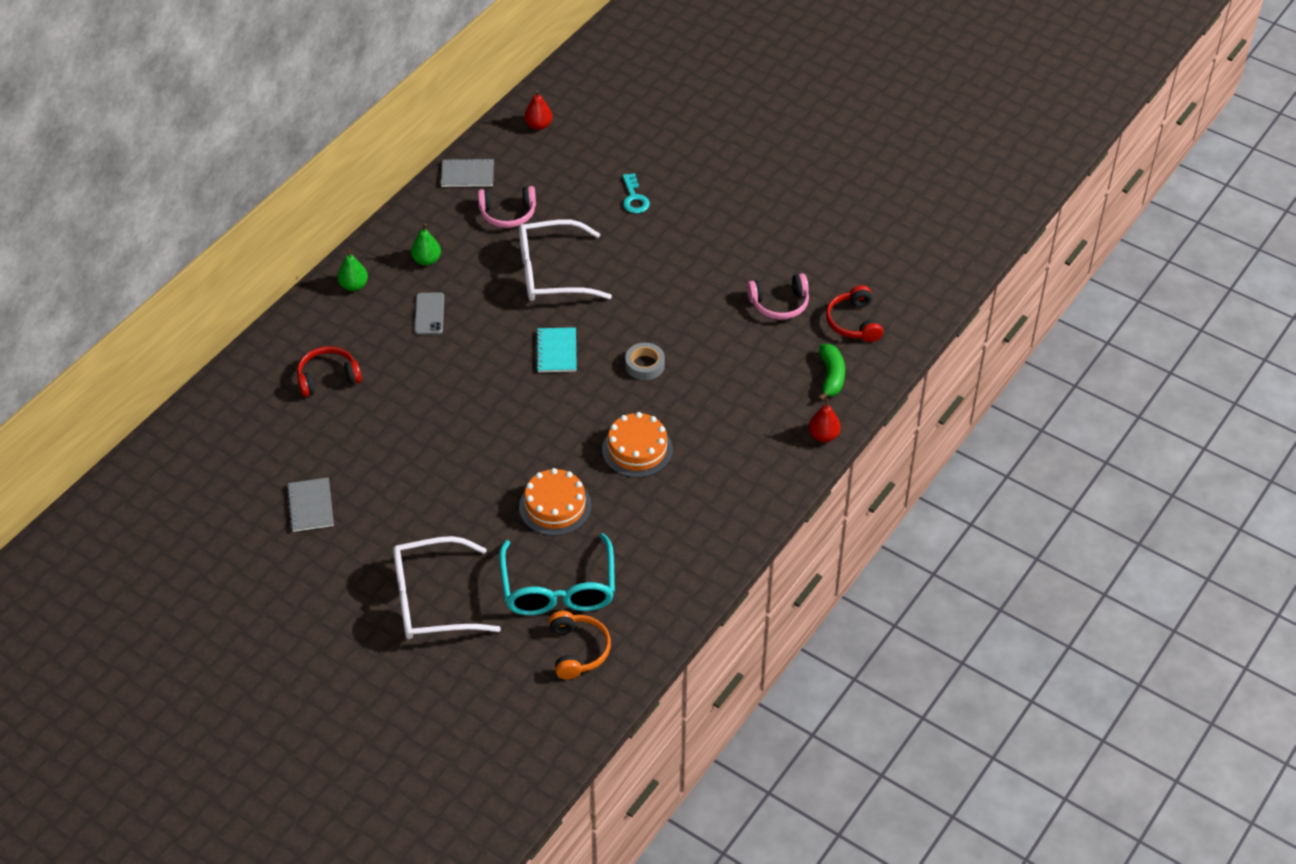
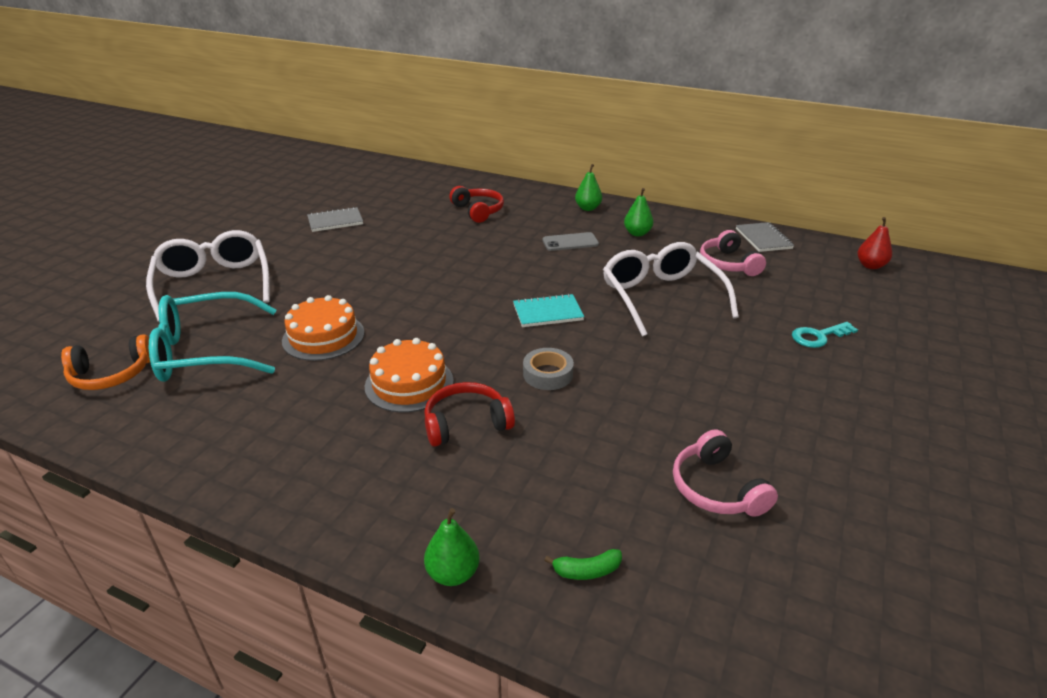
camera: 80 degrees right, 15 degrees down
(823, 435) = (453, 573): red pear -> green pear
(831, 376) = (587, 571): green banana -> green banana, size x0.62
(854, 322) = (726, 592): red headphones -> red headphones (466, 423)

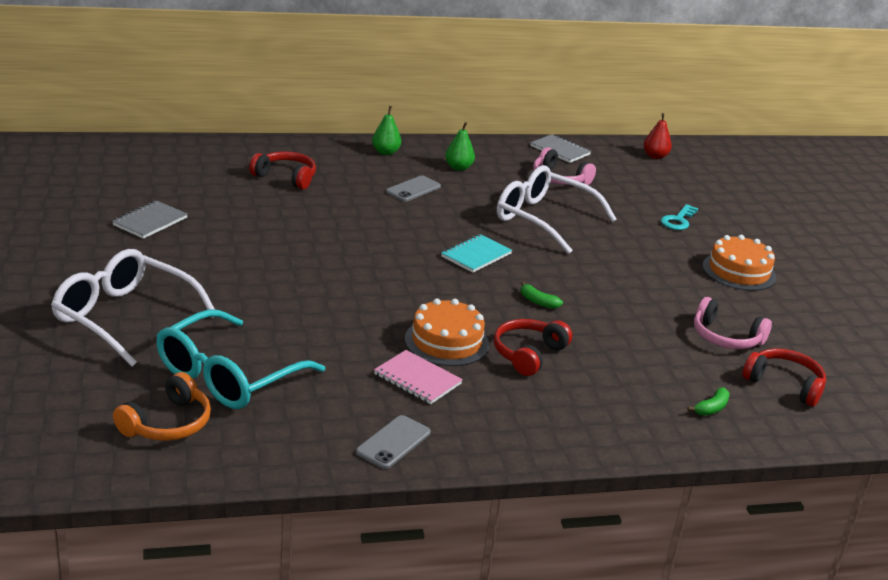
camera: 40 degrees left, 5 degrees down
(228, 461) = (393, 442): none -> grey phone
(323, 336) = (318, 330): orange cake -> orange cake (739, 271)
(334, 409) = (417, 379): none -> pink notebook
(453, 573) = (643, 441): green pear -> none
(548, 374) = (538, 302): grey tape -> green banana
(726, 582) = (784, 384): none -> red headphones

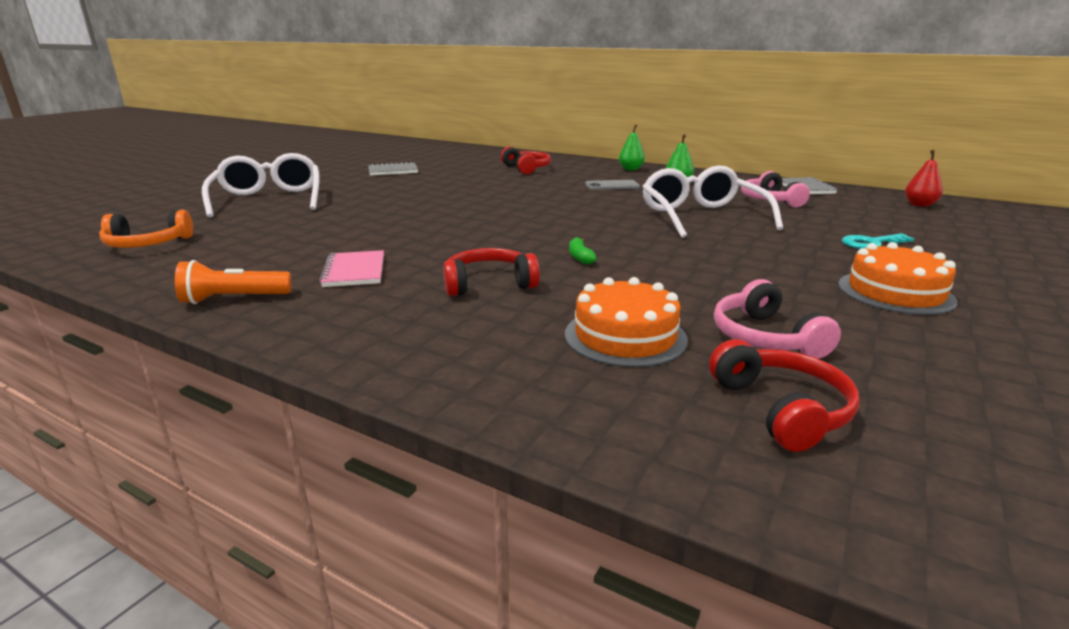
camera: 45 degrees right, 5 degrees down
(229, 375) = (245, 234): turquoise glasses -> none
(393, 442) = (233, 299): grey phone -> orange flashlight
(446, 342) = (436, 258): orange cake -> orange cake (625, 336)
(476, 255) = (585, 222): turquoise notebook -> none
(711, 408) = (609, 391): green banana -> none

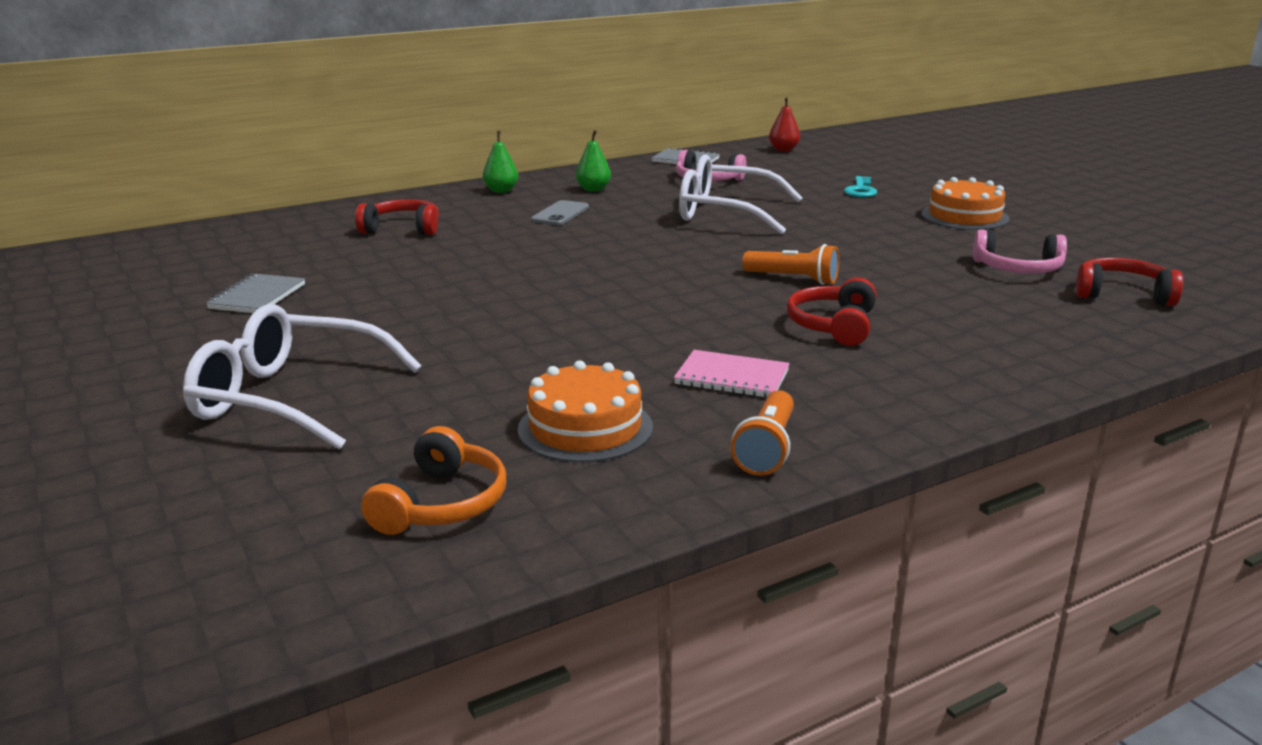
camera: 60 degrees left, 0 degrees up
(580, 257) = (793, 279): green banana -> orange flashlight
(625, 336) = (990, 305): orange cake -> orange cake (585, 428)

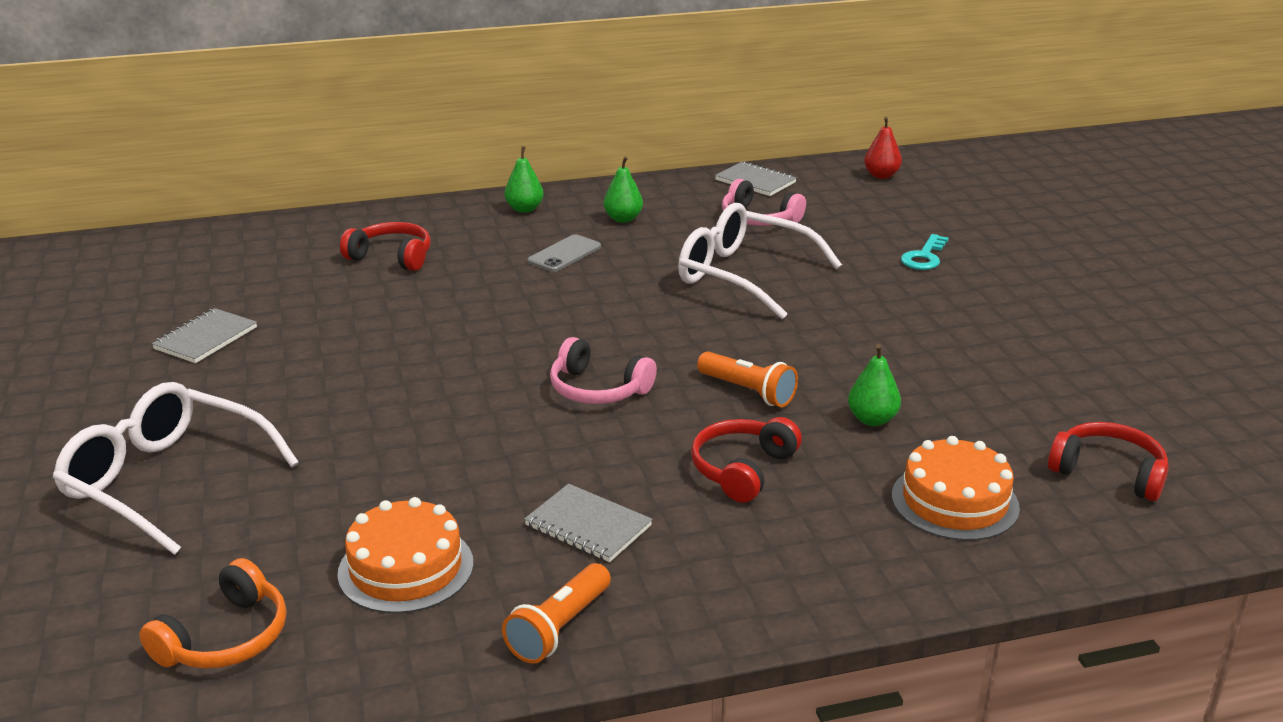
camera: 15 degrees right, 5 degrees up
(732, 377) = (588, 526): pink notebook -> grey notebook
(911, 284) = (872, 419): none -> green pear
(965, 216) = (1017, 317): orange cake -> orange cake (954, 501)
(1017, 269) = (1015, 413): pink headphones -> pink headphones (598, 389)

